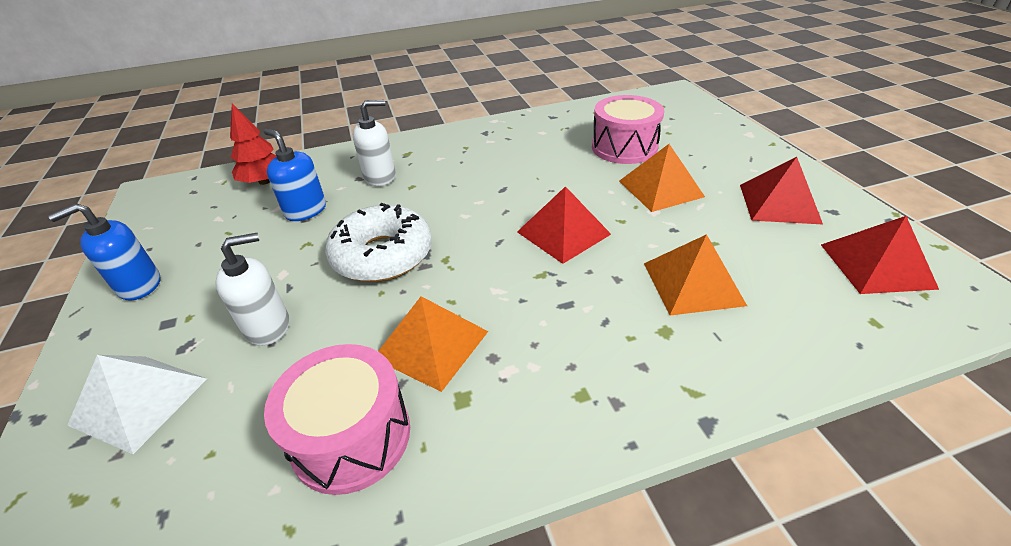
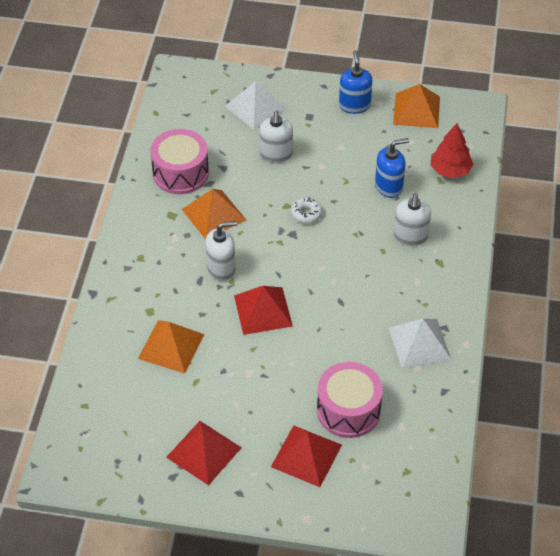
camera: 115 degrees right, 10 degrees up
(382, 255) = (306, 214): white donut -> white donut, size x0.45
(514, 138) = (419, 343): none -> white pyramid
(528, 292) = (221, 268): none -> white soap dispenser
(660, 188) = (272, 395): orange pyramid -> orange pyramid (416, 110)
(876, 266) = (114, 448): red pyramid -> red pyramid (306, 455)

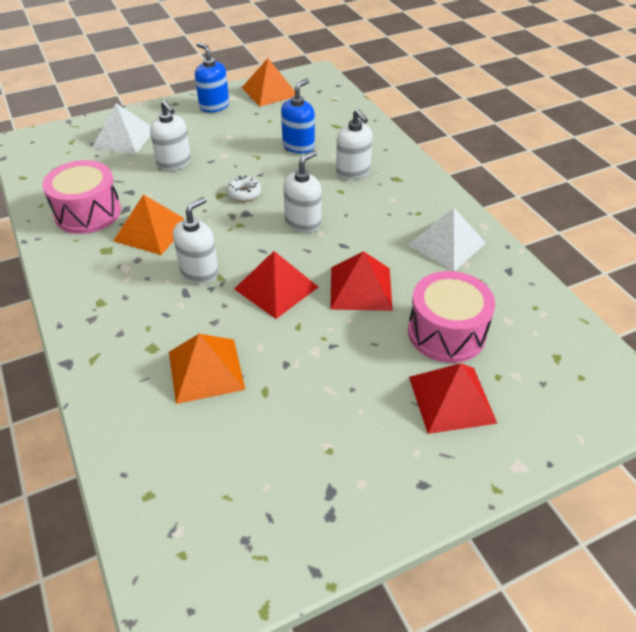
camera: 35 degrees left, 5 degrees down
(203, 452) = (341, 463): red pyramid -> red pyramid (360, 288)
(328, 265) = (303, 222): none -> white soap dispenser
(450, 170) = (337, 117): red tree -> none

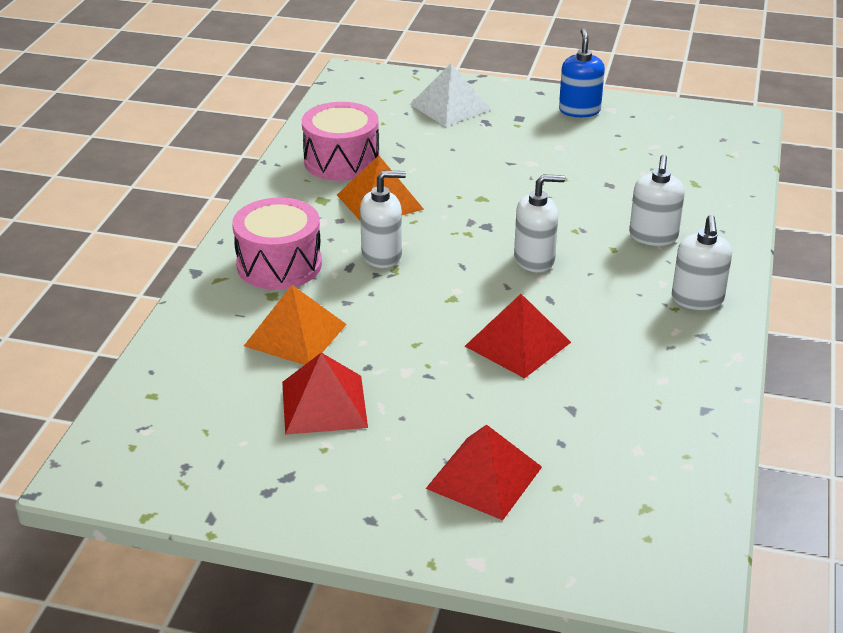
camera: 40 degrees right, 10 degrees down
(174, 163) = (472, 150): white soap dispenser -> white soap dispenser (697, 299)
(244, 193) = (507, 207): white donut -> none
(270, 91) = (662, 118): orange pyramid -> none
(276, 288) = (435, 303): red pyramid -> red pyramid (324, 404)
(298, 146) = (623, 186): blue soap dispenser -> none
(446, 332) = (555, 424): pink drum -> pink drum (279, 265)
(447, 244) = (666, 351): white pyramid -> none

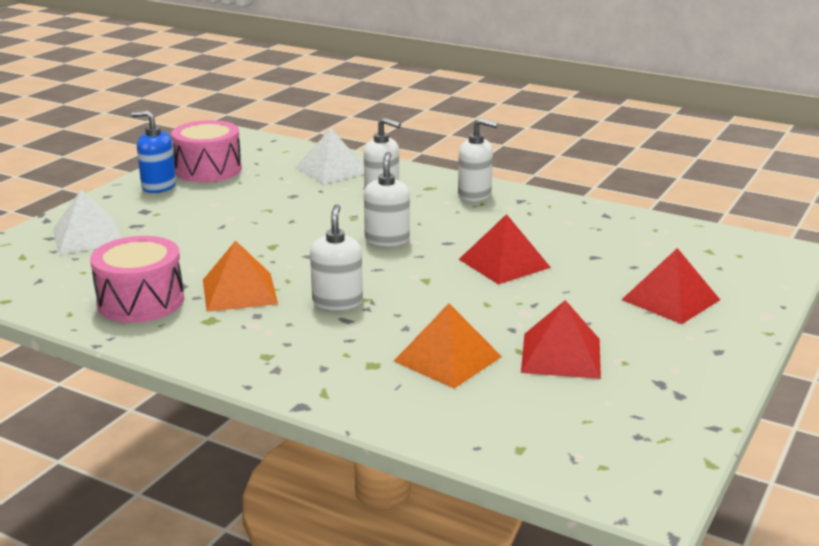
camera: 75 degrees left, 10 degrees down
(279, 265) = (318, 355): pink drum -> pink drum (208, 170)
(698, 193) = (332, 170): none -> white pyramid

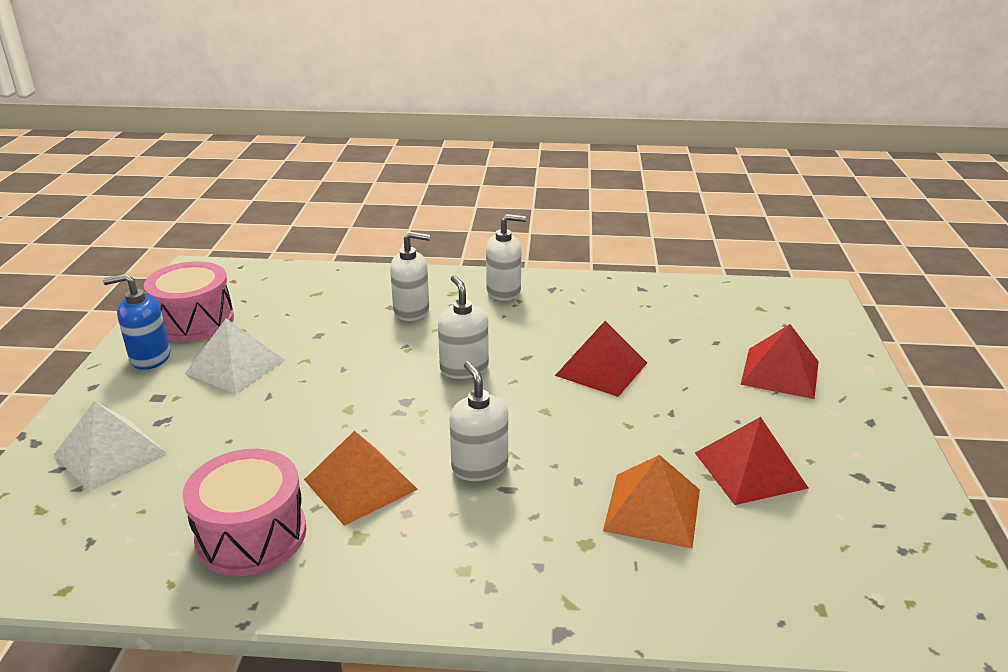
camera: 25 degrees left, 5 degrees up
(332, 170) = (335, 291): white pyramid -> white pyramid (235, 366)

